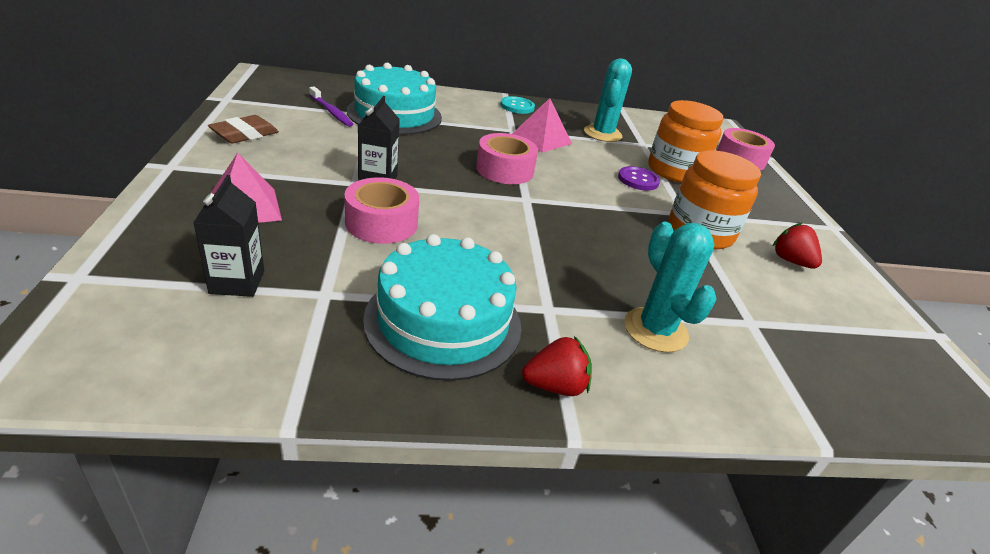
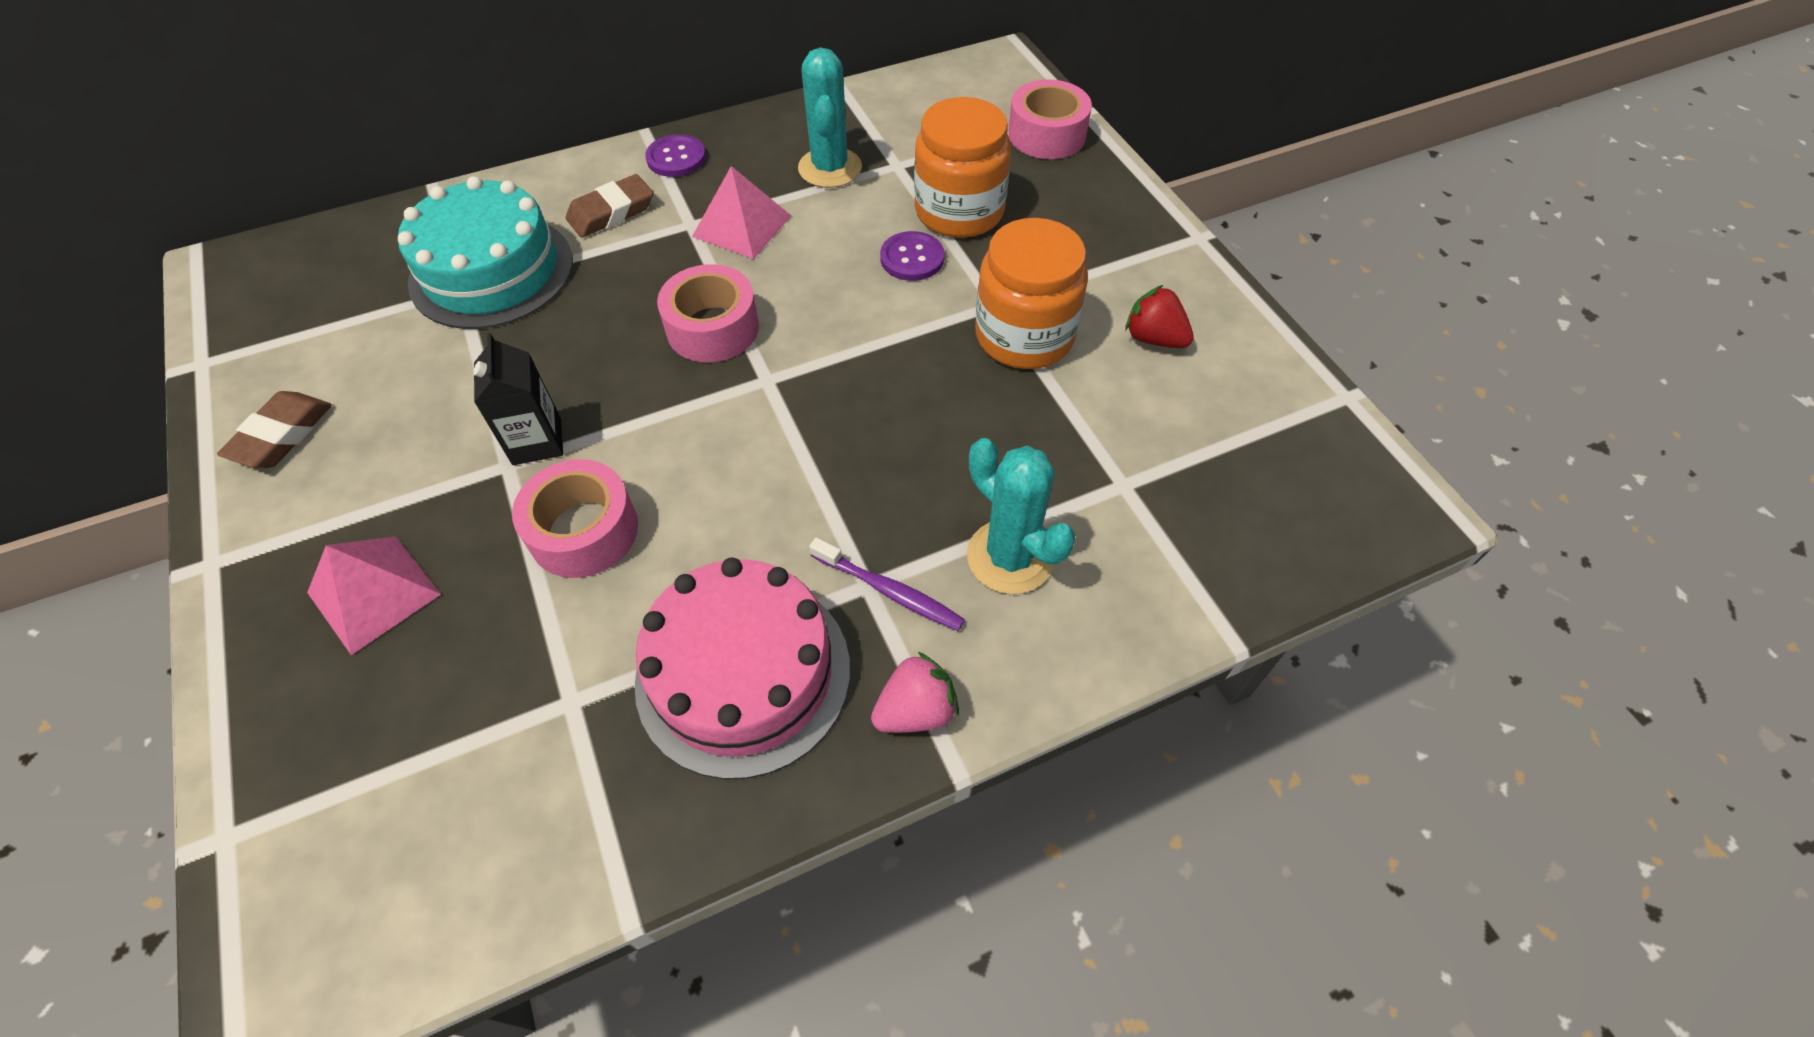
camera: 15 degrees left, 20 degrees up
(237, 282) = (444, 739): black carton -> none
(331, 112) = (389, 313): purple toothbrush -> purple toothbrush (889, 591)
(443, 321) = (743, 673): turquoise cake -> pink cake
(471, 114) = (611, 212): none -> brown eraser
(517, 106) = (676, 158): turquoise button -> purple button
(555, 386) = (916, 710): red strawberry -> pink strawberry

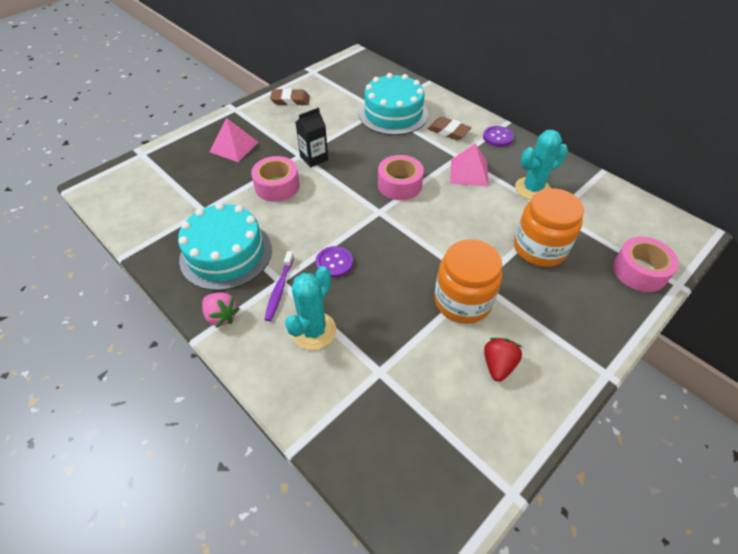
camera: 70 degrees right, 5 degrees down
(743, 673) = (226, 254): pink cake -> turquoise cake
(912, 258) = (489, 239): purple button -> purple button (334, 263)

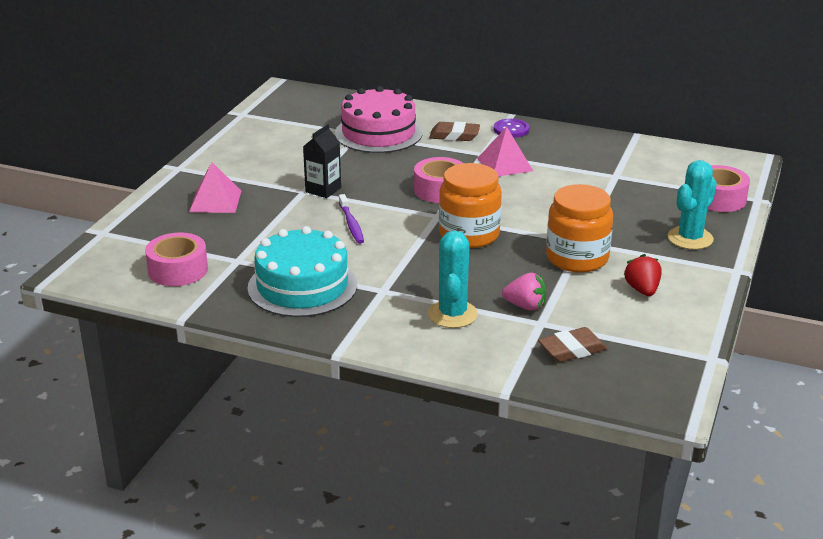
camera: 25 degrees left, 20 degrees down
(221, 316) = (347, 330): pink strawberry -> pink strawberry (525, 306)
(277, 186) = (304, 221): pink tape -> pink tape (178, 270)
(279, 289) = (389, 296): purple toothbrush -> purple toothbrush (351, 224)
(290, 100) = (242, 146): brown eraser -> brown eraser (572, 350)
(334, 263) = (427, 264): purple button -> none
(393, 114) = (378, 133): turquoise cake -> pink cake
(532, 189) = (579, 163): turquoise cactus -> turquoise cactus (690, 238)
(539, 248) = (619, 205): orange jar -> orange jar (469, 235)

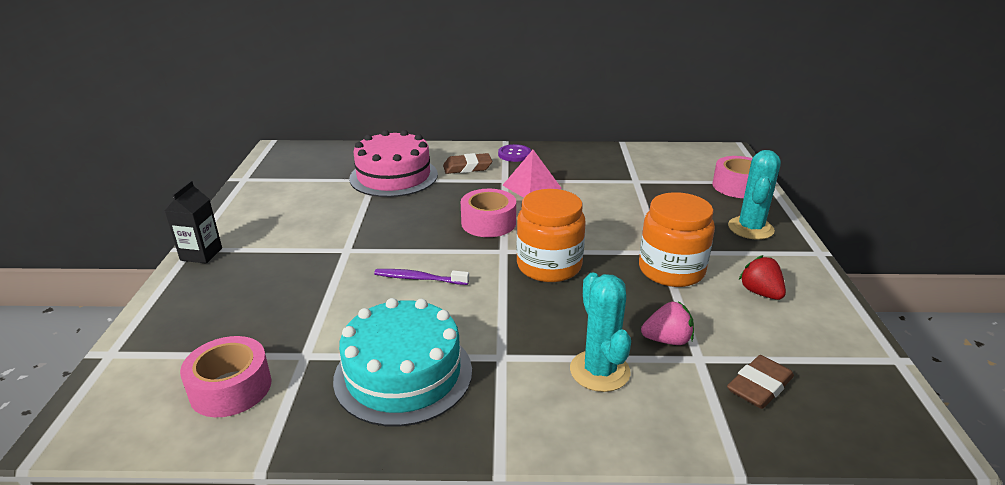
camera: 20 degrees left, 0 degrees up
(215, 201) = (248, 281): pink pyramid -> none
(323, 190) = (367, 244): black carton -> black carton (201, 254)
(351, 224) = (419, 278): purple toothbrush -> purple toothbrush turned 135 degrees clockwise

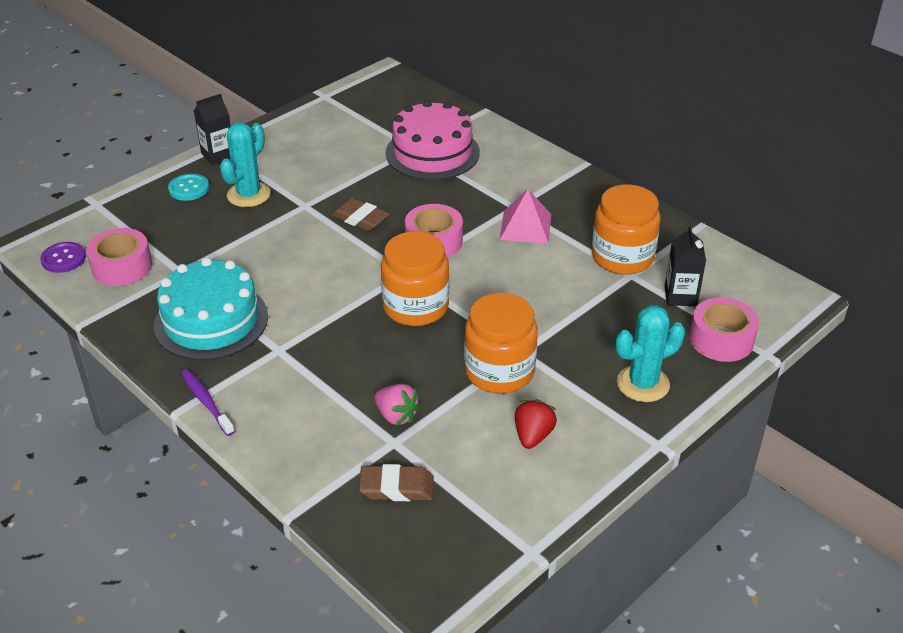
camera: 45 degrees right, 10 degrees up
(208, 290) = (189, 188): none -> turquoise button
(419, 278) = (315, 259): purple toothbrush -> purple toothbrush (206, 402)
(467, 167) = (505, 175): brown eraser -> brown eraser (360, 219)
(514, 154) = (569, 183): purple button -> purple button (63, 259)
(599, 371) = (318, 401): turquoise cactus -> turquoise cactus (248, 195)
(615, 175) = (622, 257): none -> orange jar
(679, 177) = (680, 296): none -> black carton

